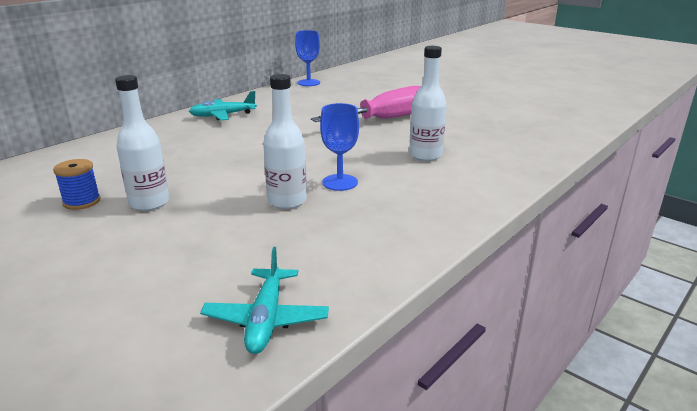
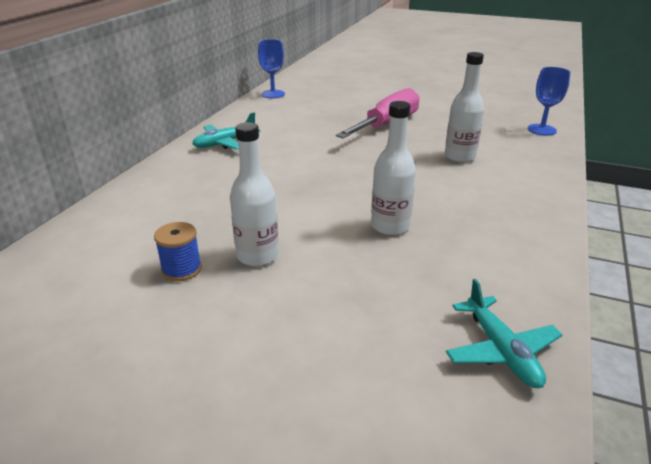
camera: 20 degrees left, 5 degrees up
(340, 182) = (416, 197): blue goblet -> blue goblet (541, 130)

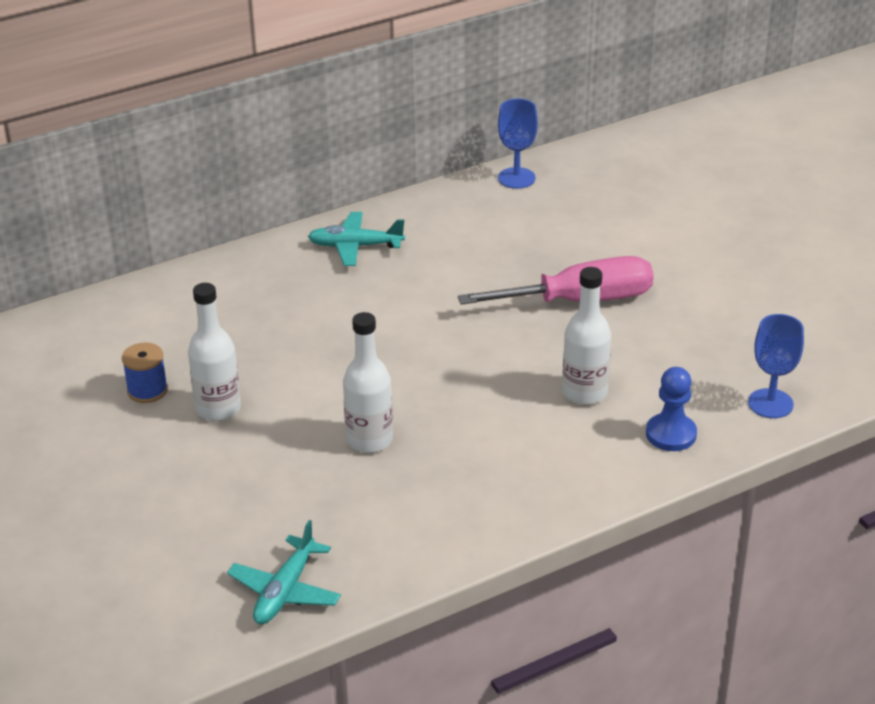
camera: 40 degrees right, 5 degrees up
(529, 156) = (671, 434): none -> blue pawn

